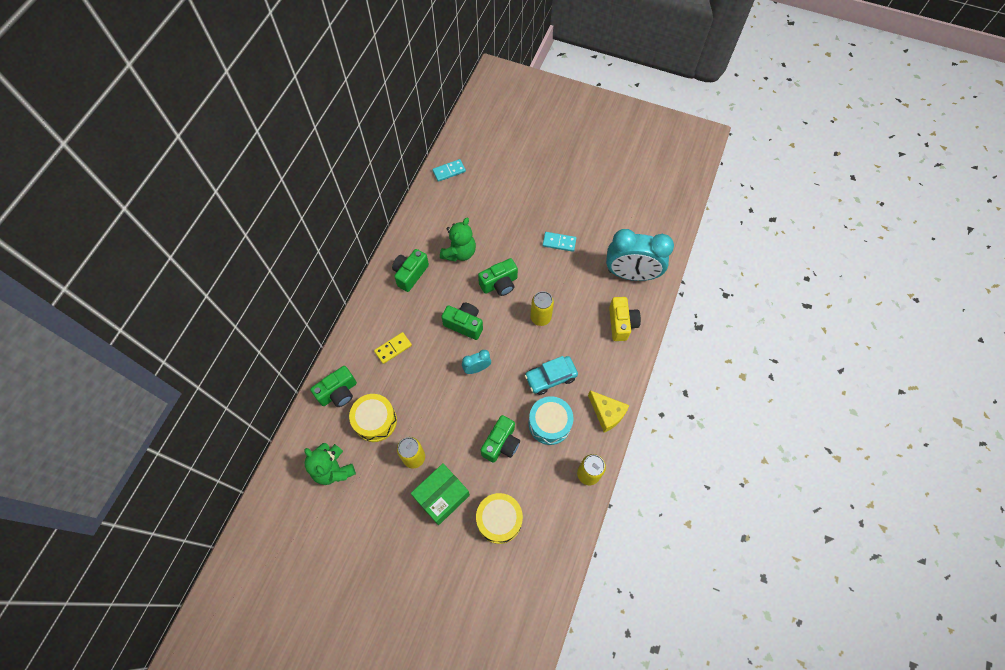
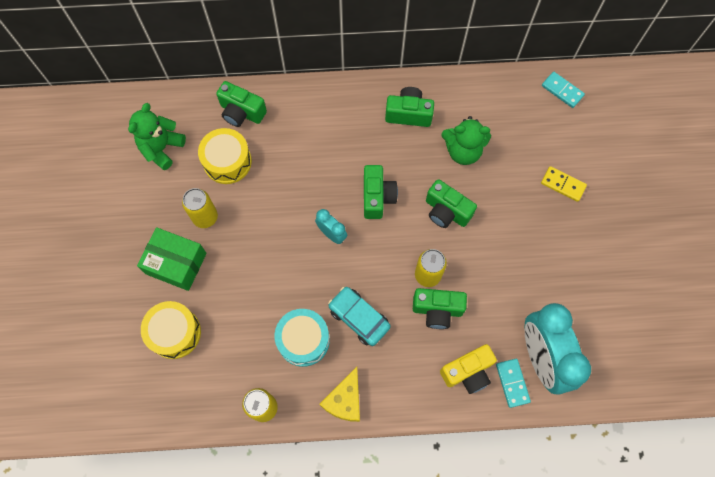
camera: 65 degrees right, 5 degrees up
(393, 348) = (313, 139): yellow domino -> yellow domino (563, 185)
(501, 444) = (257, 298): green camera -> green camera (437, 310)
(559, 242) = (537, 254): turquoise domino -> turquoise domino (512, 383)

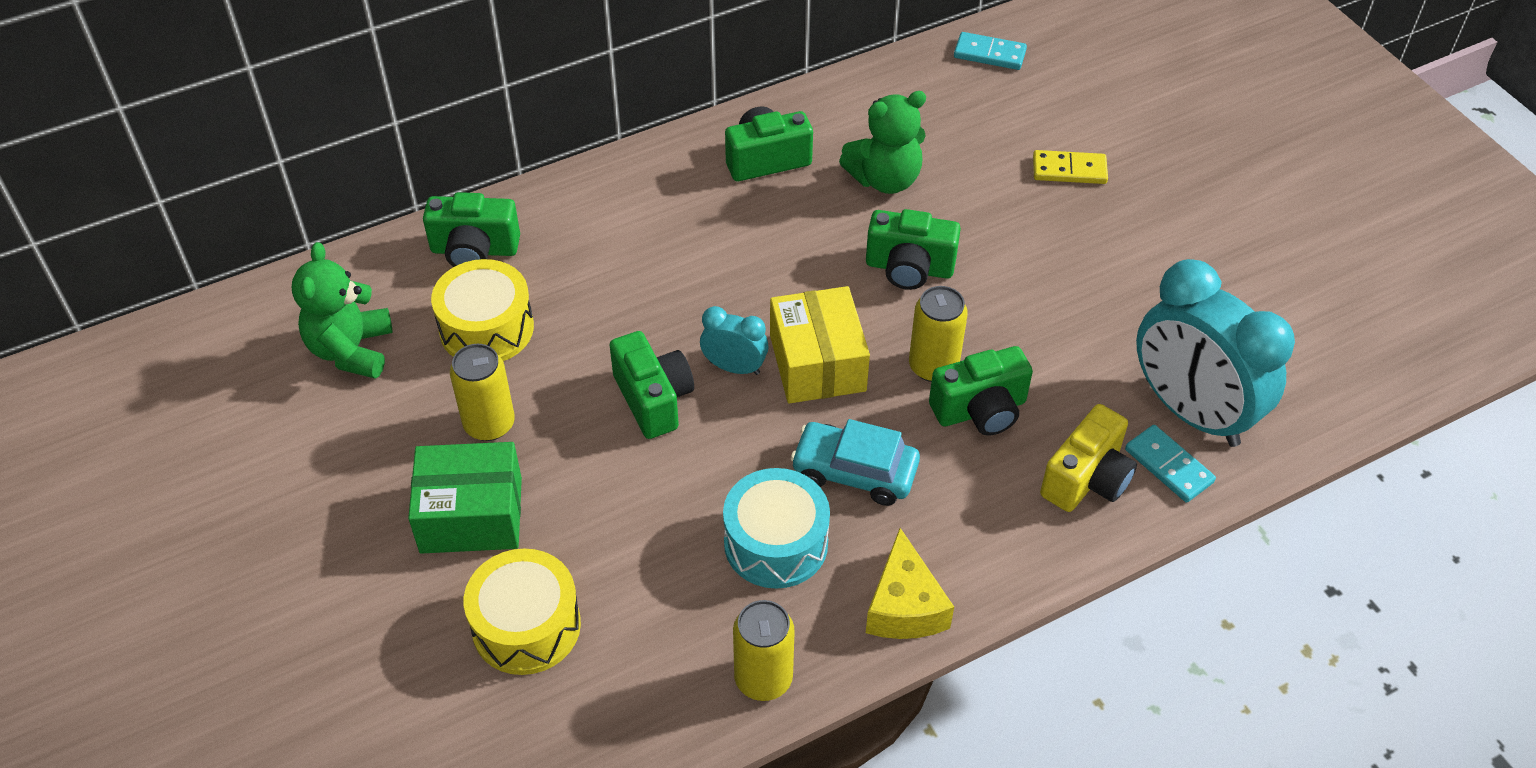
camera: 25 degrees left, 20 degrees down
(372, 248) = (817, 363): none -> yellow box
(377, 197) = (782, 288): green camera -> green camera (653, 399)

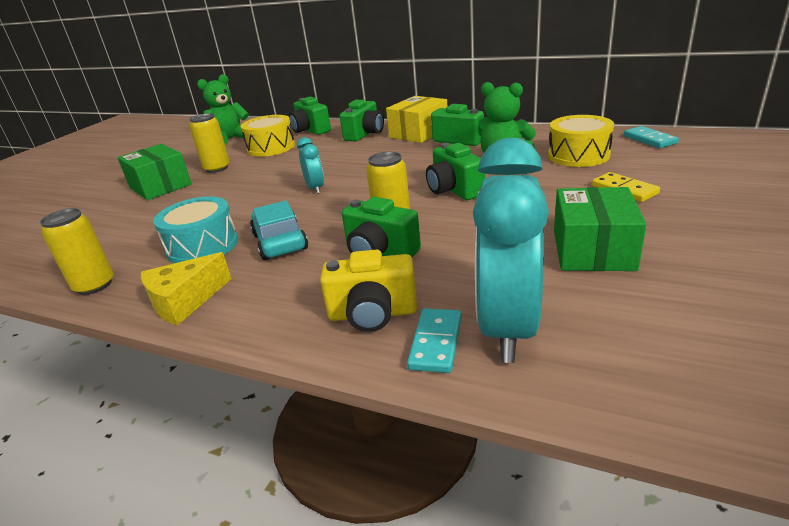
camera: 55 degrees right, 20 degrees down
(526, 626) = (99, 220): yellow drum -> yellow drum (578, 155)
(653, 399) = (271, 184): green camera -> green camera (365, 134)
(817, 363) = (347, 201): yellow box -> yellow box (419, 133)
(1144, 280) = (593, 250): none -> green box

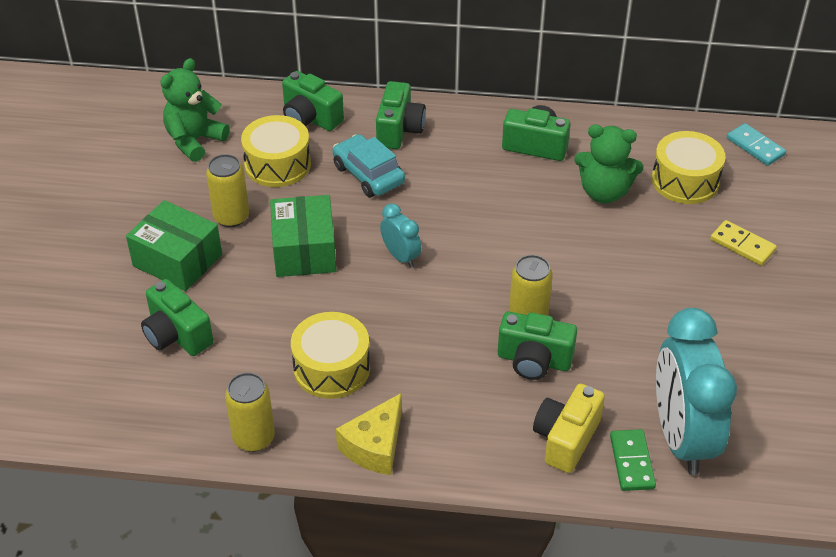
camera: 20 degrees left, 15 degrees up
(203, 246) = (331, 368): turquoise drum -> yellow drum
(280, 242) = (417, 354): turquoise car -> turquoise car (368, 174)
(373, 314) = (566, 439): yellow camera -> yellow camera turned 135 degrees clockwise
(419, 133) = (474, 128): yellow box -> none
(436, 342) = (632, 462): turquoise domino -> green domino
(454, 190) = (568, 253): green camera -> green camera (177, 335)
(593, 250) = (729, 339): green box -> green box (304, 251)

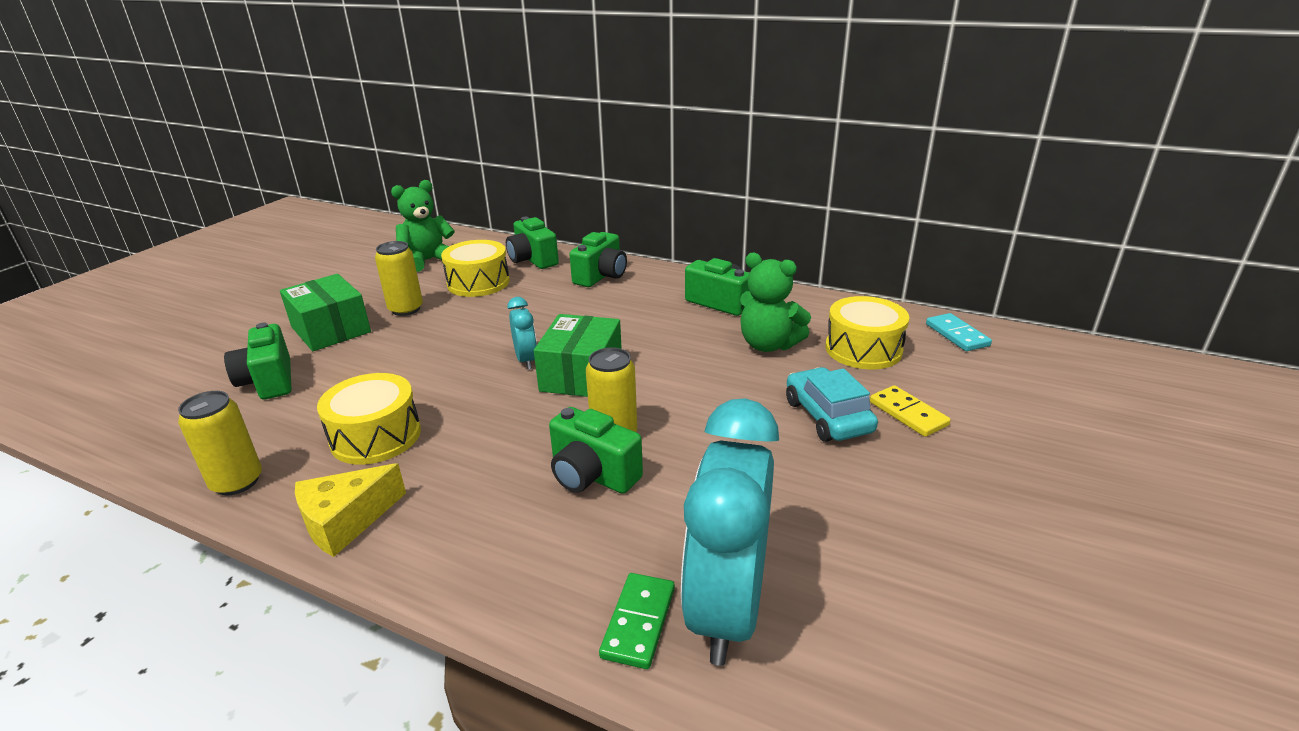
camera: 20 degrees right, 15 degrees down
(304, 251) = (443, 341): green box -> green box (581, 375)
(368, 174) = (549, 300): turquoise car -> turquoise car (827, 416)
(566, 439) = (570, 570): yellow camera -> none

